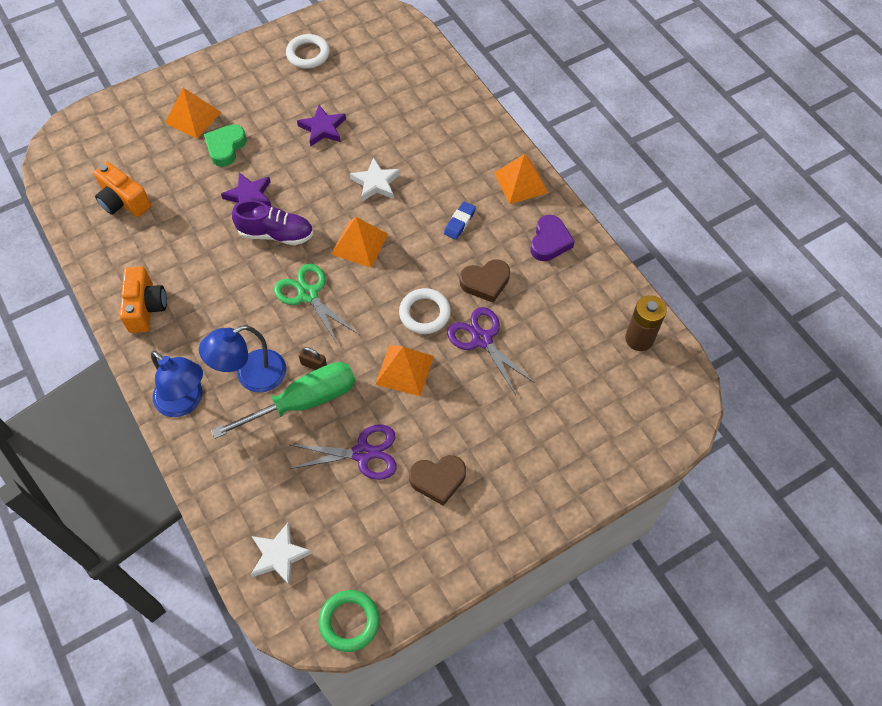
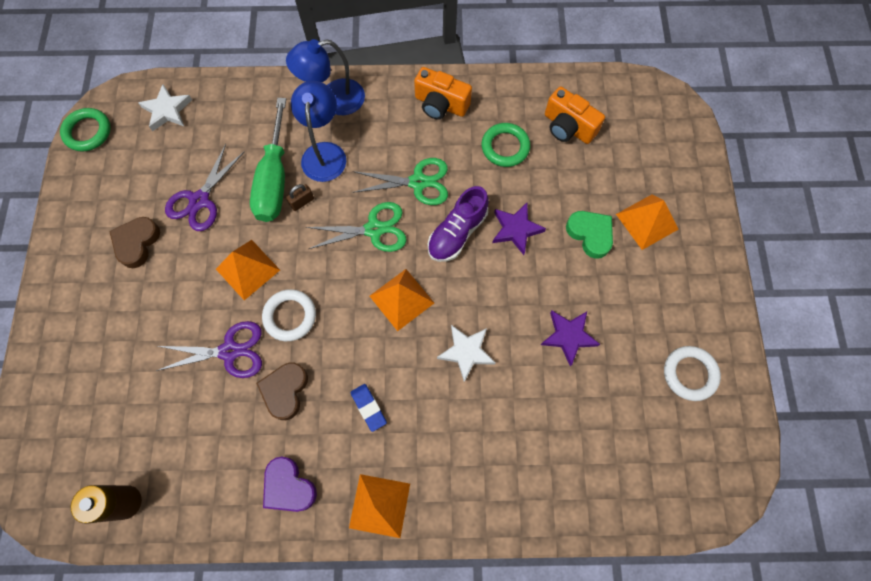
camera: 120 degrees right, 10 degrees up
(123, 201) = (568, 127): orange camera -> orange camera turned 120 degrees counterclockwise
(169, 237) = (505, 147): none -> green ring
(242, 285) = (418, 182): none -> green scissors

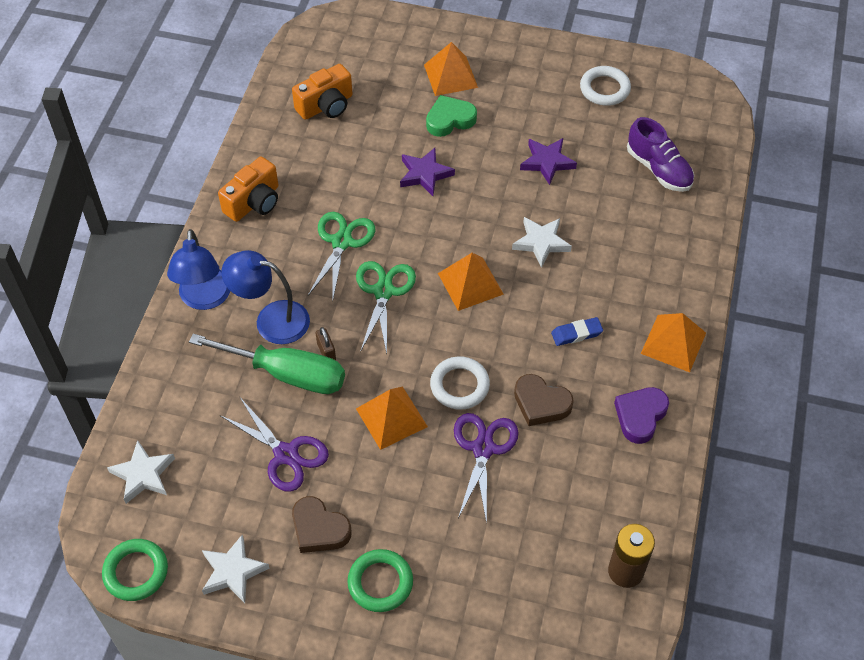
camera: 75 degrees left, 15 degrees down
(94, 194) = (233, 571): none -> white star
(288, 486) = (640, 416): purple heart -> purple heart turned 150 degrees clockwise
(457, 233) = (412, 222): purple shoe -> purple shoe (658, 169)
(505, 147) = (328, 160): green ring -> green ring (380, 582)

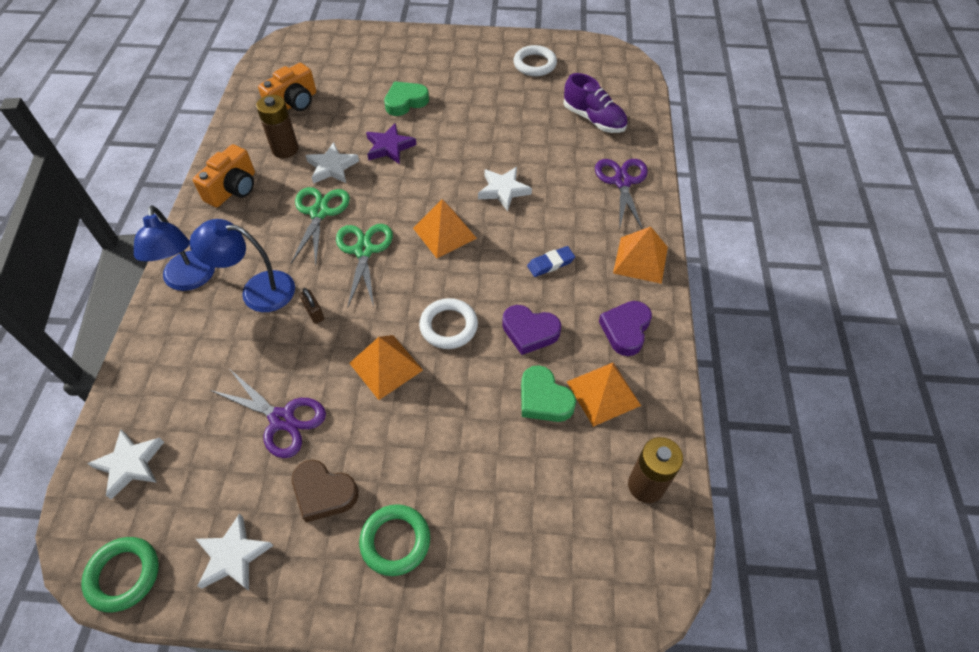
camera: 10 degrees left, 0 degrees up
(287, 374) = (277, 339): green screwdriver -> none
(312, 162) = (285, 149): none -> brown battery
(360, 190) = (332, 167): none -> white star
(450, 76) = (401, 68): orange pyramid -> orange pyramid (603, 393)
(483, 449) = (481, 383): purple scissors -> purple scissors (622, 182)
(541, 403) = (529, 332): brown heart -> purple heart
(542, 473) = (544, 399): none -> green heart
(547, 162) = (496, 125): purple star -> none

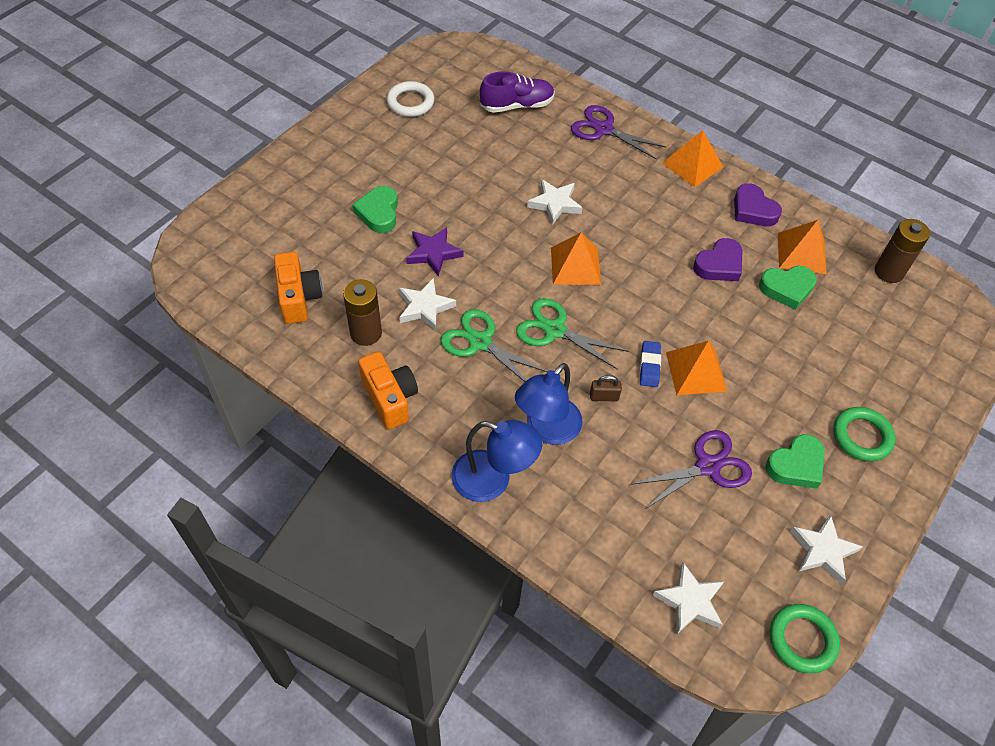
camera: 60 degrees left, 0 degrees up
(324, 493) = (796, 465): brown heart -> green heart
(448, 326) = (681, 311): white ring -> none
(550, 264) = (659, 217): blue eraser -> blue eraser (649, 366)

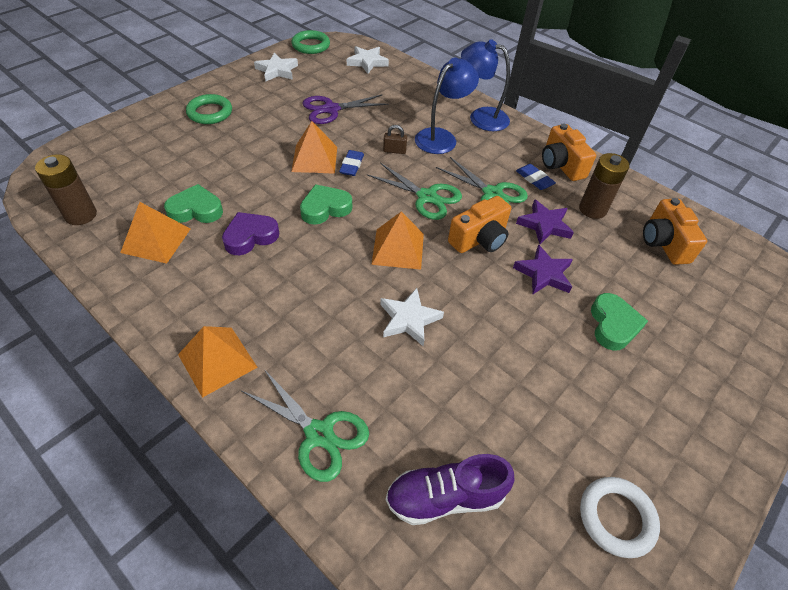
camera: 175 degrees left, 5 degrees down
(424, 307) = (544, 225): white star -> purple star
(428, 370) = (534, 179): none -> blue eraser
(495, 283) = (479, 239): none -> orange camera
(603, 129) = (319, 434): purple scissors -> green scissors
(753, 210) = (177, 291): purple heart -> none
(796, 465) = (269, 104): green heart -> green heart (325, 208)

